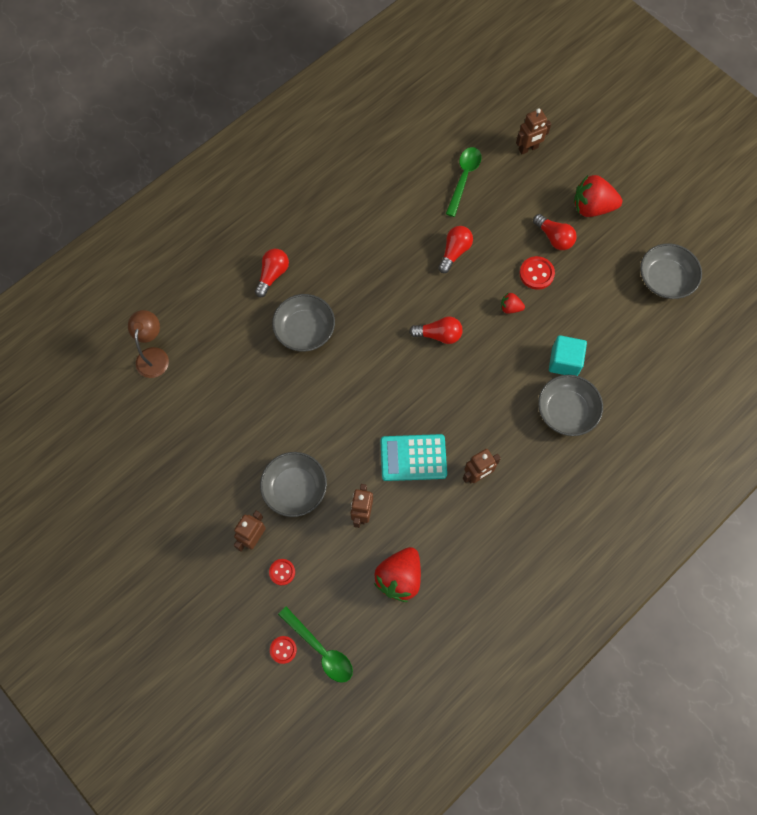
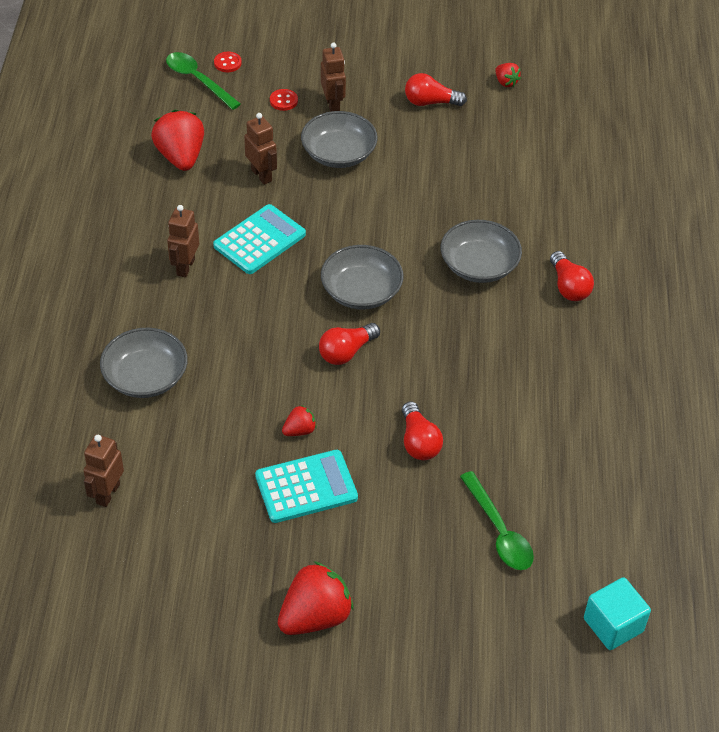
camera: 135 degrees right, 20 degrees down
(121, 456) = (506, 82): none -> red strawberry
(153, 355) = (580, 157): brown lamp -> none
(320, 649) = (198, 80): green spoon -> green spoon turned 45 degrees clockwise
(528, 149) = (465, 631): brown robot -> brown robot (107, 493)
(536, 273) = (306, 487): red button -> turquoise calculator
(554, 238) = (325, 543): red light bulb -> red light bulb (430, 102)
(564, 362) = (190, 420): turquoise cube -> turquoise cube (613, 625)
(665, 279) = (148, 595): grey bowl -> grey bowl (361, 291)

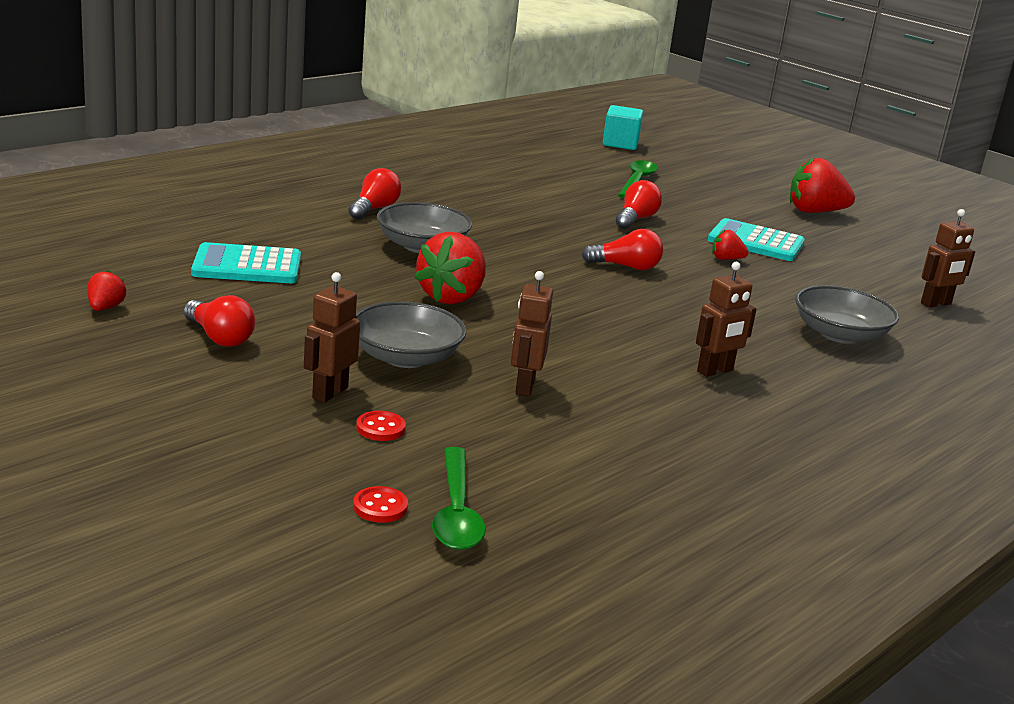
camera: 140 degrees left, 25 degrees down
(181, 157) = (601, 450): red strawberry -> red strawberry (452, 297)
(259, 240) = (605, 349): turquoise calculator -> turquoise calculator (247, 266)
(361, 291) = (556, 282): grey bowl -> none

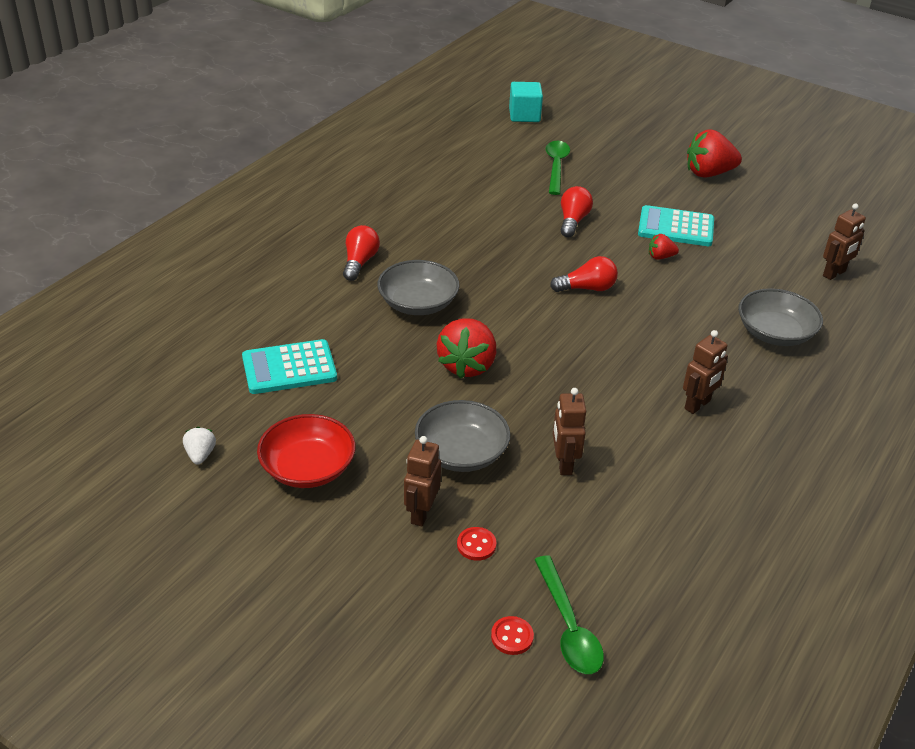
camera: 10 degrees left, 15 degrees up
(105, 308) = (200, 455): red strawberry -> white strawberry
(219, 337) = (308, 468): red light bulb -> red bowl

